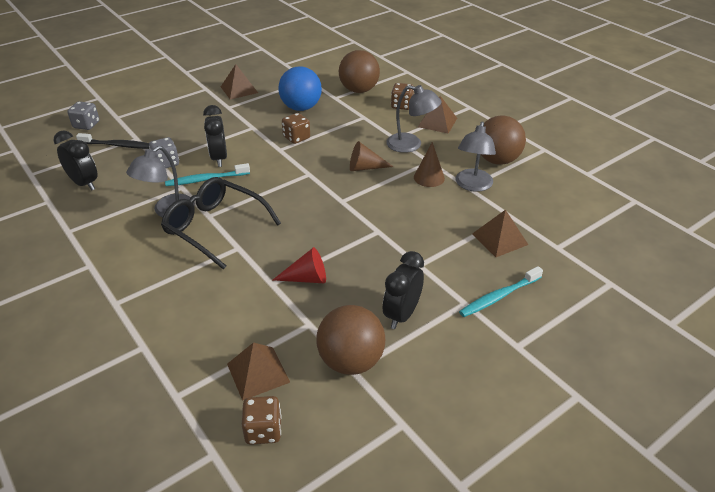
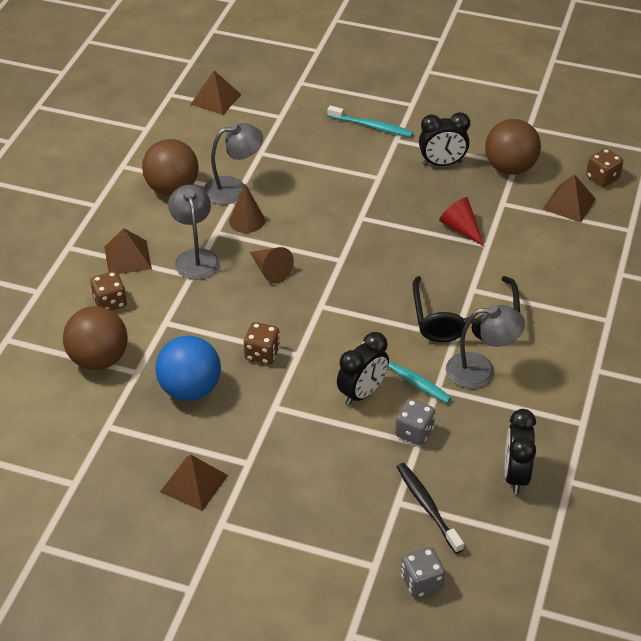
camera: 125 degrees left, 5 degrees up
(499, 239) = (301, 147): brown pyramid -> brown pyramid (216, 99)

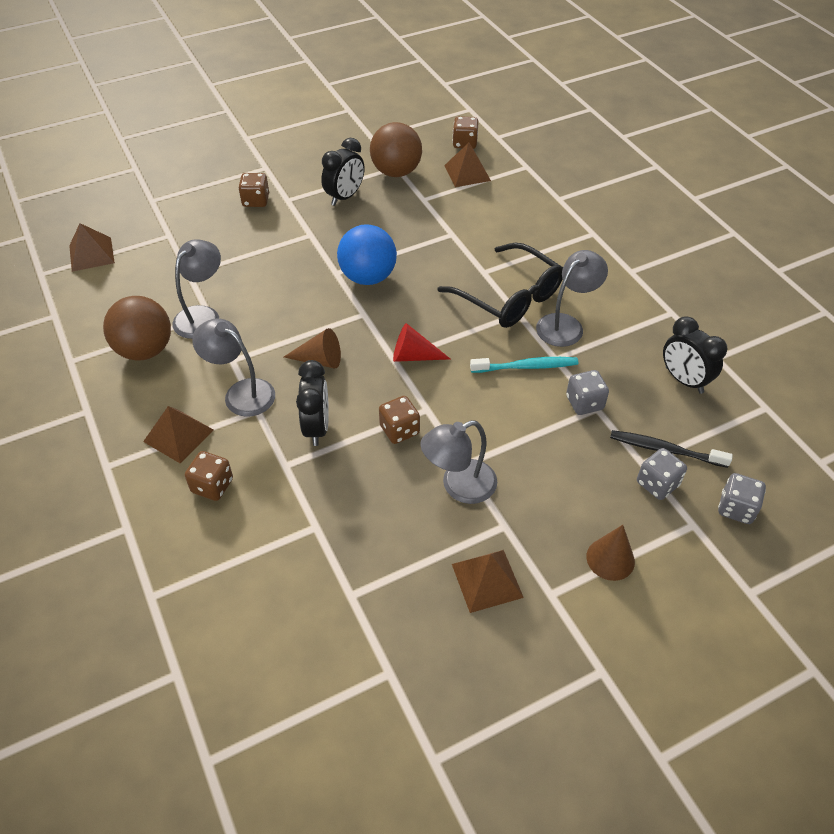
camera: 45 degrees left, 5 degrees up
(99, 359) = (267, 543): brown ball -> none
(190, 389) = (380, 505): blue ball -> blue ball (368, 277)
(247, 220) = (247, 334): brown cone -> brown cone (610, 559)
(252, 417) = (459, 486): none -> grey lamp
(362, 393) = (512, 402): black clock -> black clock (316, 427)
(372, 126) = (256, 201): turquoise toothbrush -> brown dice
(388, 522) = (657, 484): none -> grey dice
(460, 228) = (419, 234): red cone -> red cone (414, 356)

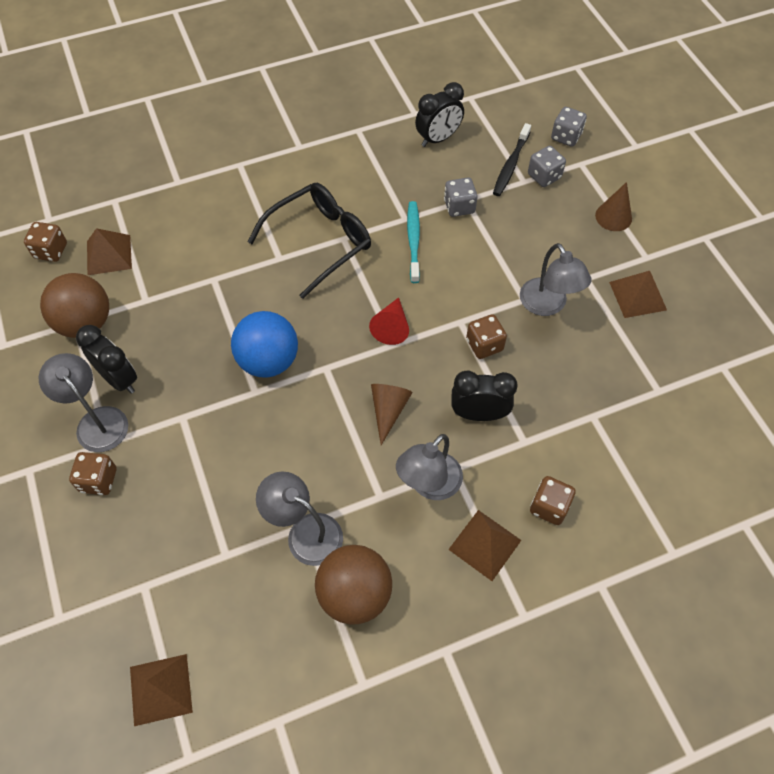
camera: 85 degrees left, 10 degrees up
(566, 325) = (363, 204): grey lamp -> grey lamp (96, 421)

